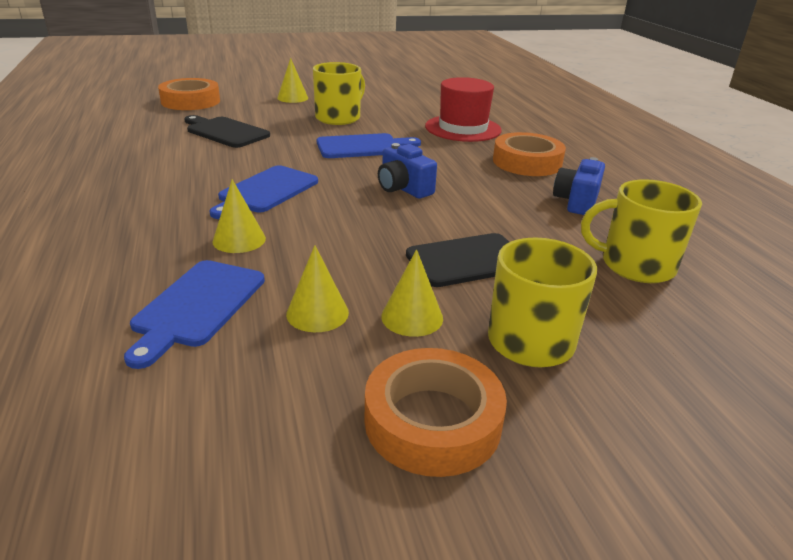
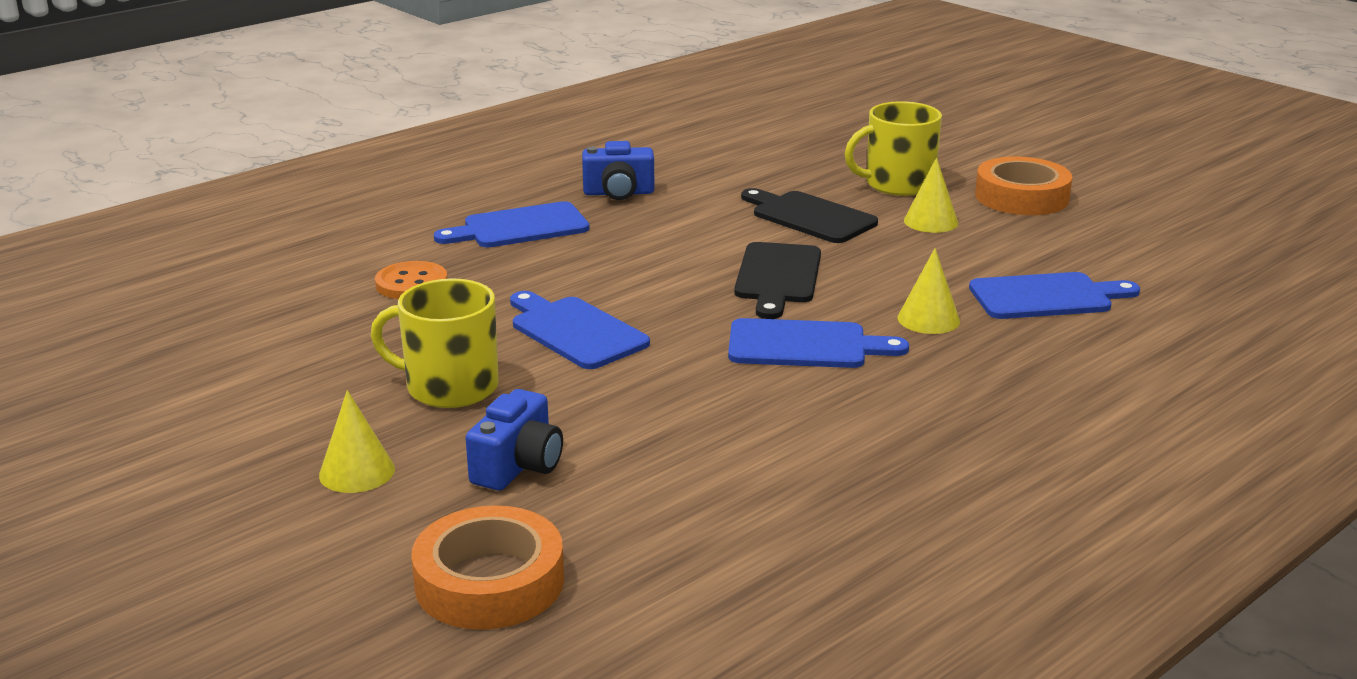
camera: 115 degrees left, 5 degrees down
(225, 132) = (633, 459): black cutting board -> black cutting board (777, 277)
(317, 313) = (979, 252): yellow cone -> none
(403, 188) = (692, 274): blue camera -> blue camera (518, 466)
(463, 128) = (411, 283): red hat -> orange button
(527, 162) = (520, 227): orange tape -> blue cutting board
(635, 265) = (733, 163): yellow mug -> none

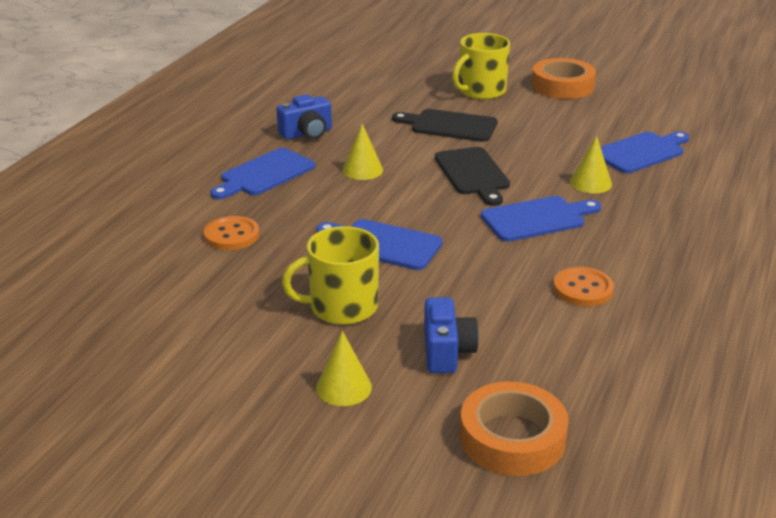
camera: 25 degrees left, 5 degrees up
(773, 440) = (583, 289): none -> orange button
(931, 221) = (526, 114): yellow cone -> yellow cone (362, 170)

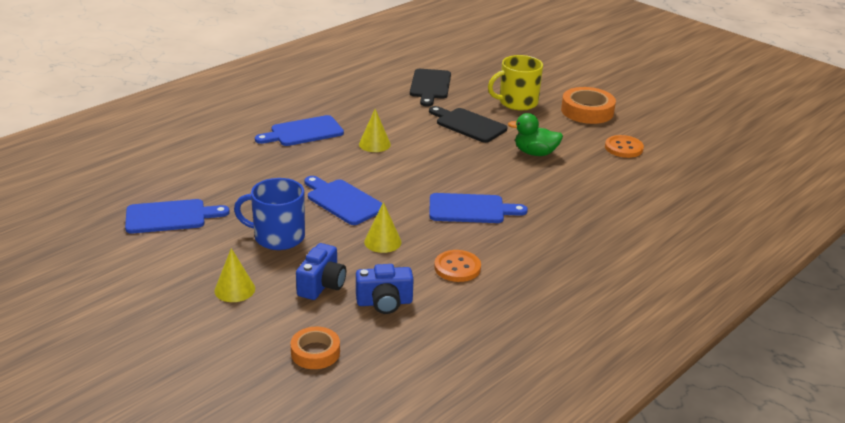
camera: 20 degrees right, 0 degrees up
(231, 235) = (246, 170): orange button -> orange button (623, 148)
(307, 133) = (358, 108): blue camera -> blue camera (384, 302)
(341, 307) = (277, 237): yellow mug -> blue mug
(473, 174) = (453, 165): black cutting board -> black cutting board (430, 86)
(512, 438) = (315, 352): orange tape -> orange tape, size x0.63
(549, 141) = (535, 153): none -> green duck
(590, 183) = (537, 192): yellow cone -> yellow cone (382, 242)
(641, 152) = (601, 177): blue cutting board -> blue cutting board (170, 217)

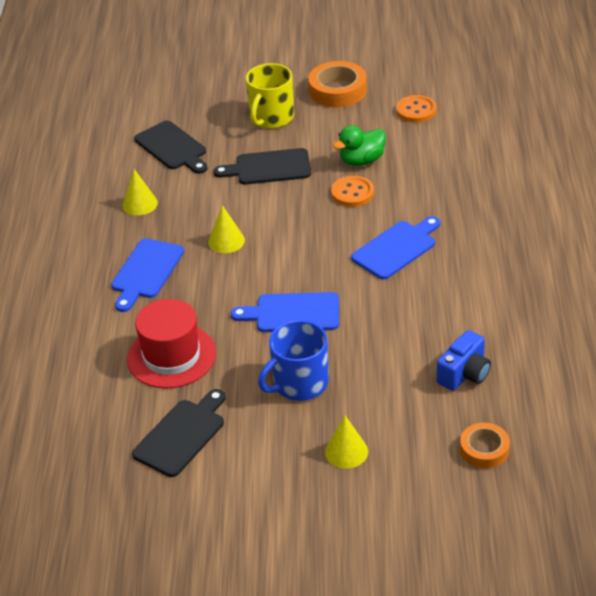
camera: 40 degrees left, 10 degrees up
(170, 217) = (182, 435): blue cutting board -> black cutting board
(239, 177) = (171, 356): none -> red hat
(322, 285) = (400, 396): blue camera -> none
(382, 242) = (381, 326): yellow cone -> yellow cone (140, 204)
(457, 267) = (466, 306): orange button -> orange button (352, 193)

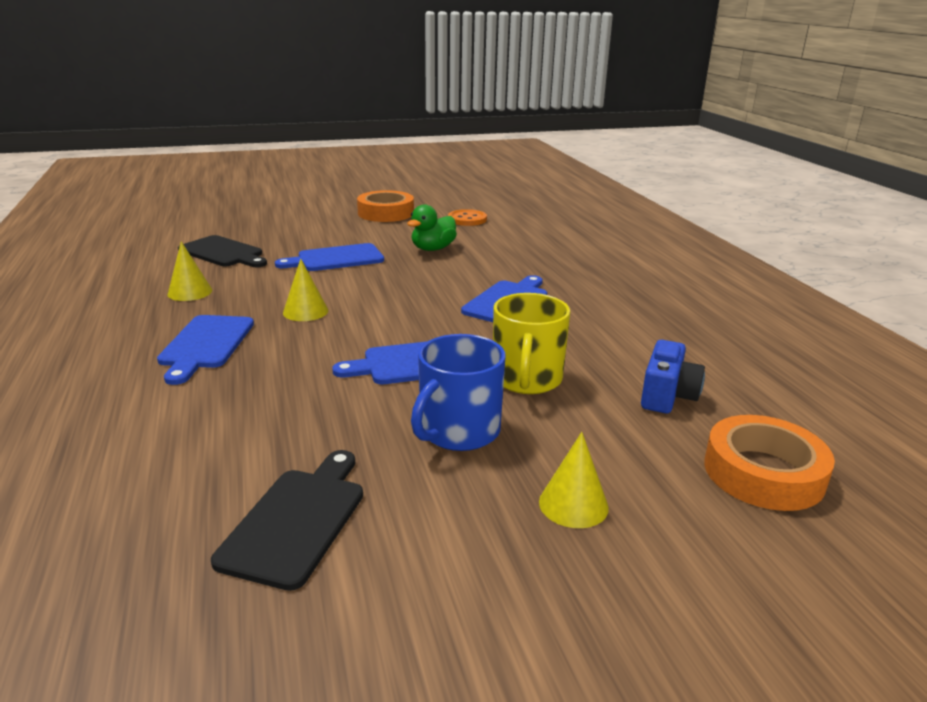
camera: 20 degrees left, 15 degrees down
(171, 356) = (258, 423): red hat -> none
(269, 168) = (336, 259): black cutting board -> blue cutting board
(271, 117) = (326, 230): yellow mug -> yellow mug (526, 379)
(352, 193) = (435, 268): orange button -> none
(484, 449) = (763, 473): orange tape -> orange tape, size x1.58

